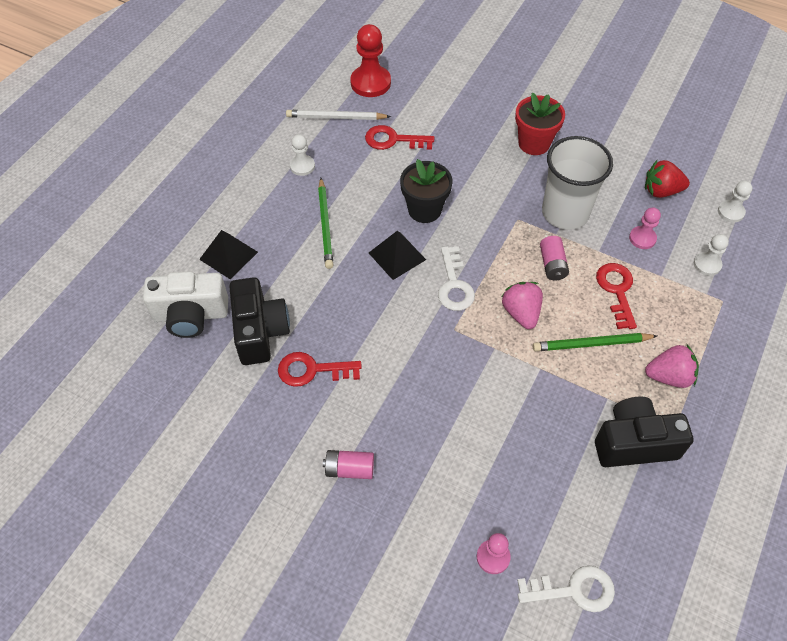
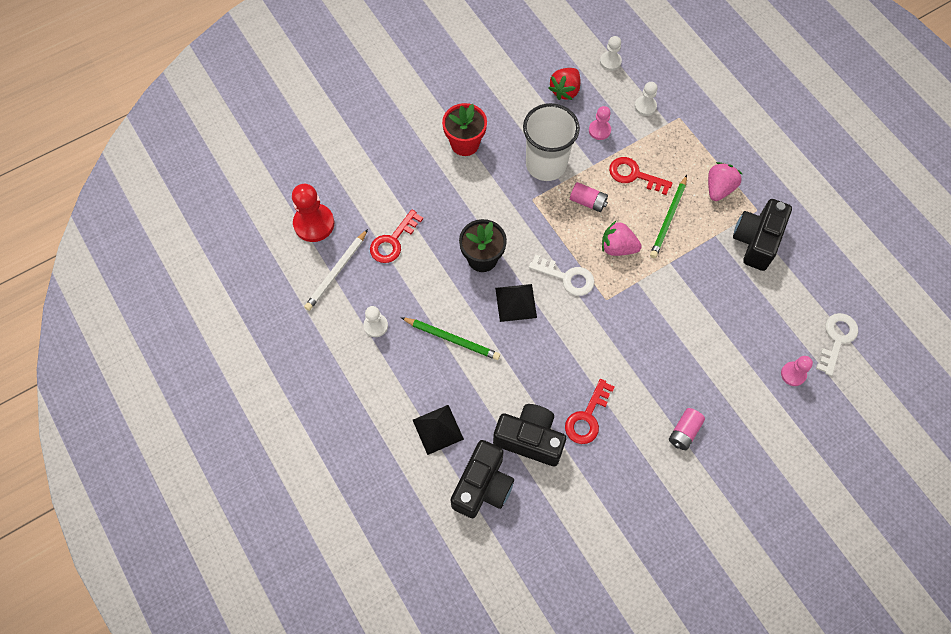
camera: 60 degrees left, 10 degrees up
(191, 315) = (482, 486): white camera -> black camera

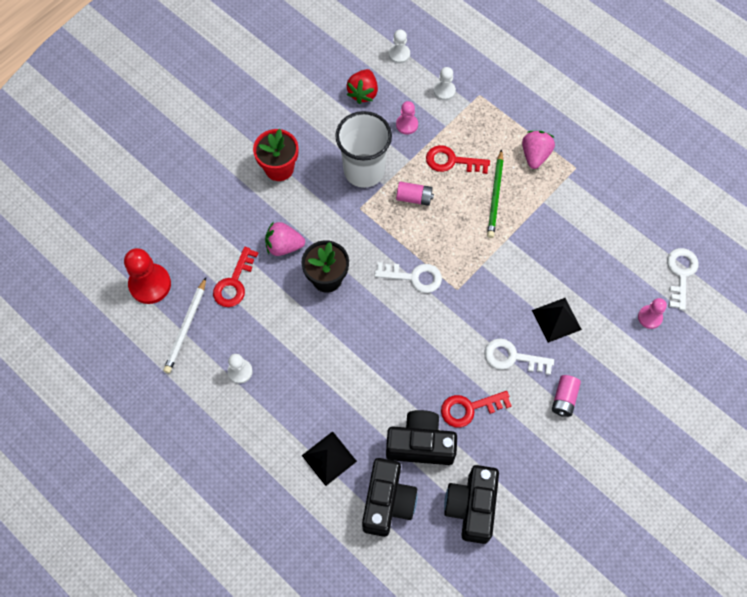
camera: 15 degrees left, 0 degrees up
(452, 339) = (318, 366): green pencil -> none
(515, 302) = (371, 314): black pyramid -> black pyramid (556, 319)
(587, 417) = (469, 408): red key -> red key turned 60 degrees clockwise
(617, 247) = (454, 236): pink strawberry -> pink strawberry (284, 246)
(643, 378) = (512, 357): none -> white key
(756, 241) = (583, 198): black camera -> black camera (471, 507)

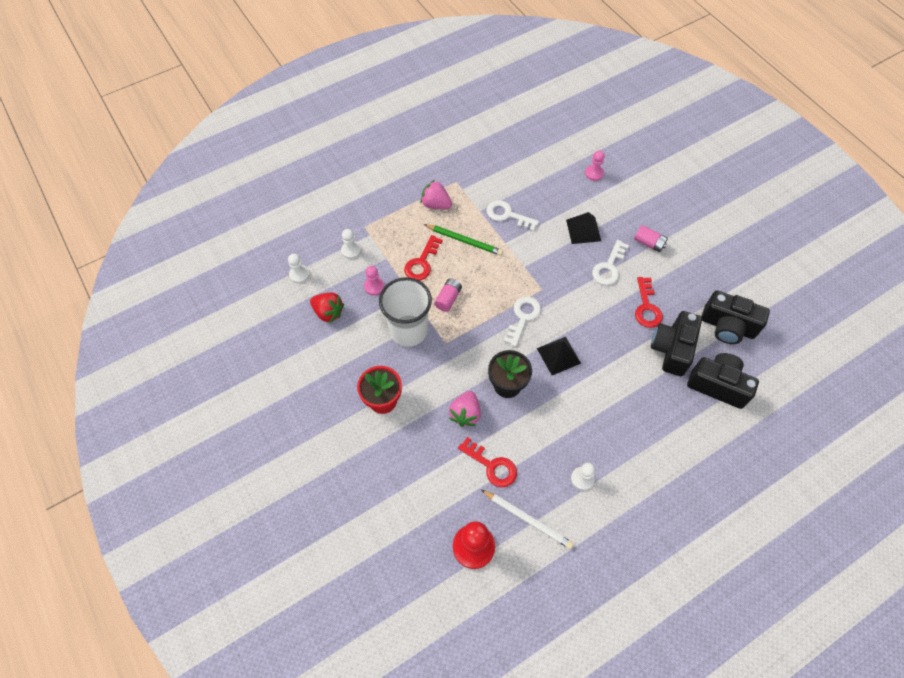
camera: 75 degrees left, 5 degrees down
(329, 458) = (674, 421): black pyramid -> black pyramid (558, 355)
(680, 274) = (563, 145): white key -> white key (507, 215)

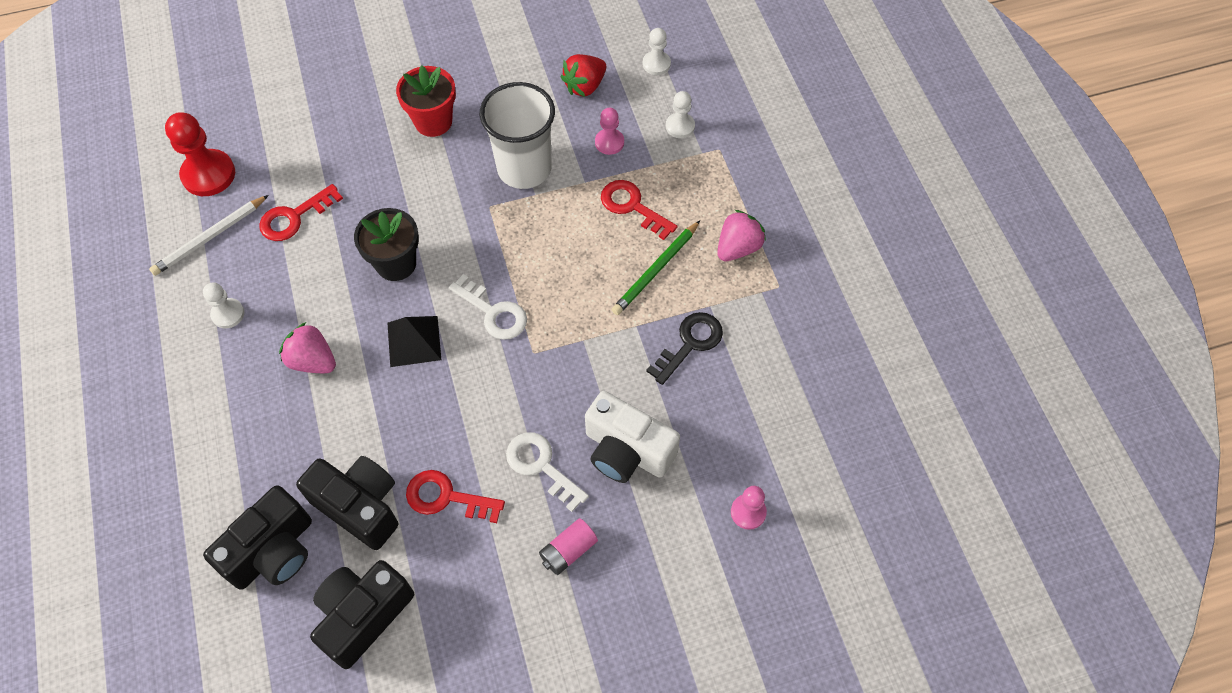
camera: 105 degrees right, 0 degrees up
(448, 299) = (559, 225): pink battery -> none
(465, 414) = (376, 205): pink strawberry -> pink strawberry (313, 361)
(507, 215) = (690, 344): white key -> black key
(583, 230) = (627, 451): black pyramid -> white camera

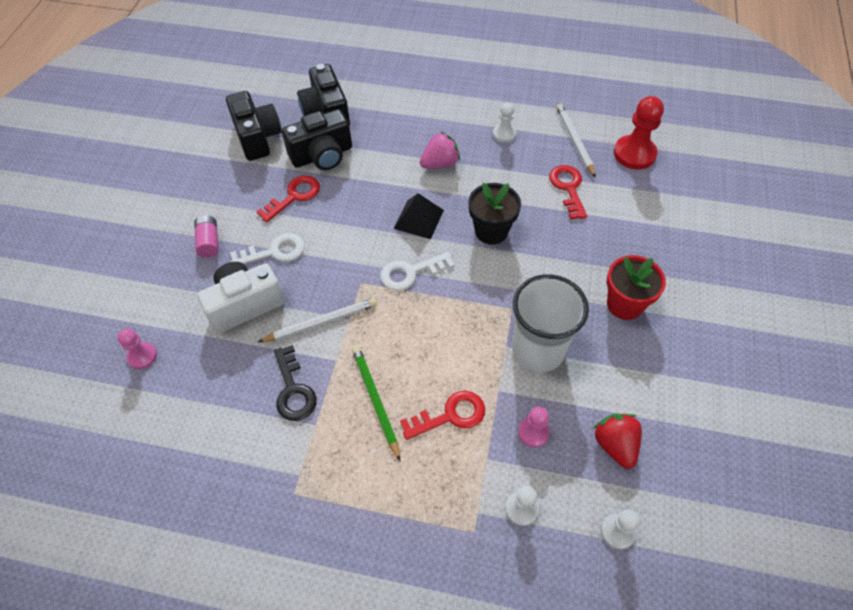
camera: 120 degrees right, 5 degrees down
(603, 363) = (321, 322): none -> white pencil
(738, 248) = (354, 481): pink strawberry -> none

